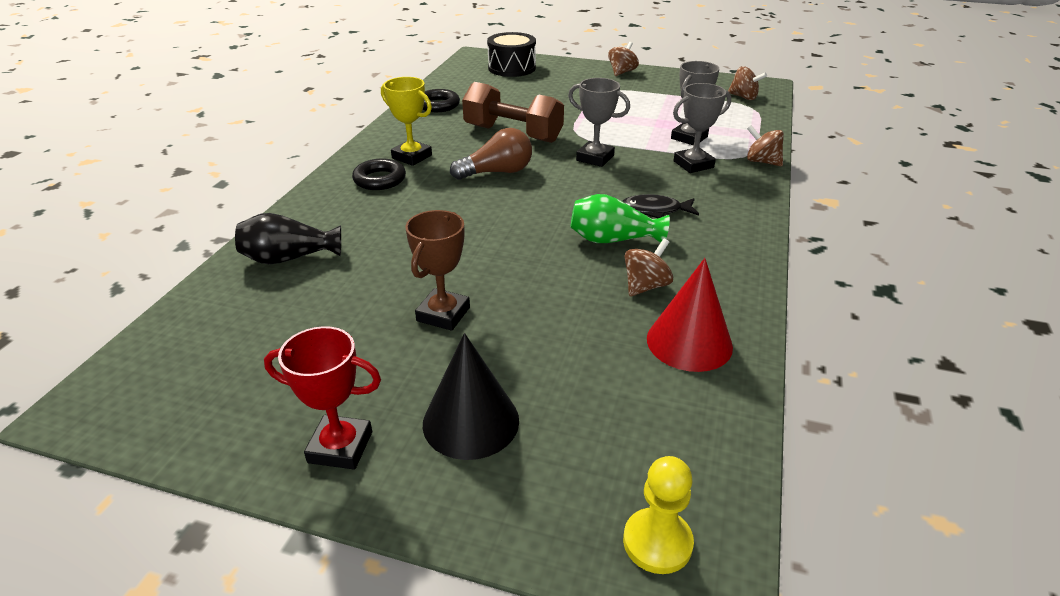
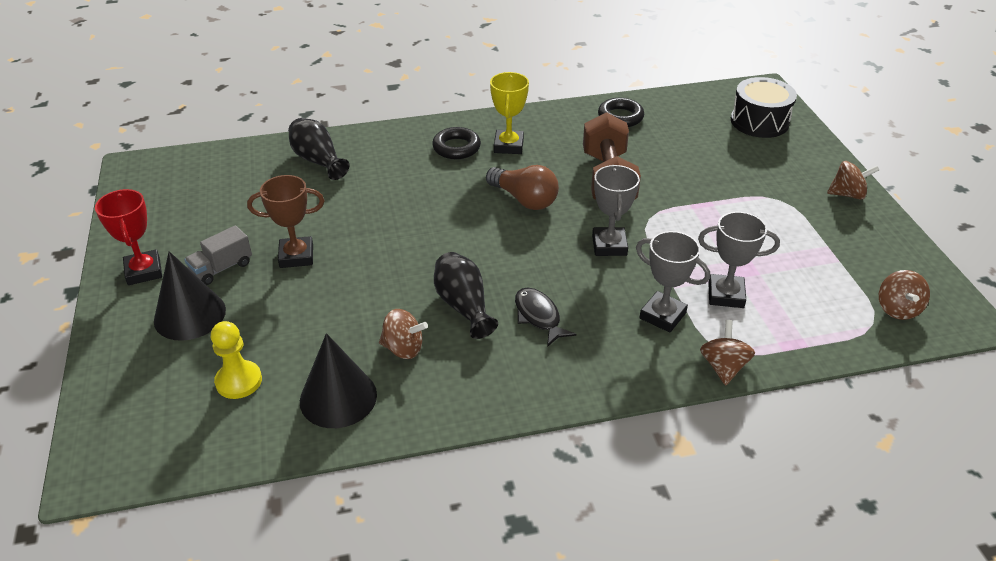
camera: 60 degrees right, 5 degrees up
(407, 375) = (221, 268): none -> grey truck
(612, 240) = (463, 306): green vase -> black vase
(657, 542) = (115, 439): yellow pawn -> yellow pawn (239, 381)
(689, 342) = (338, 397): red cone -> black cone

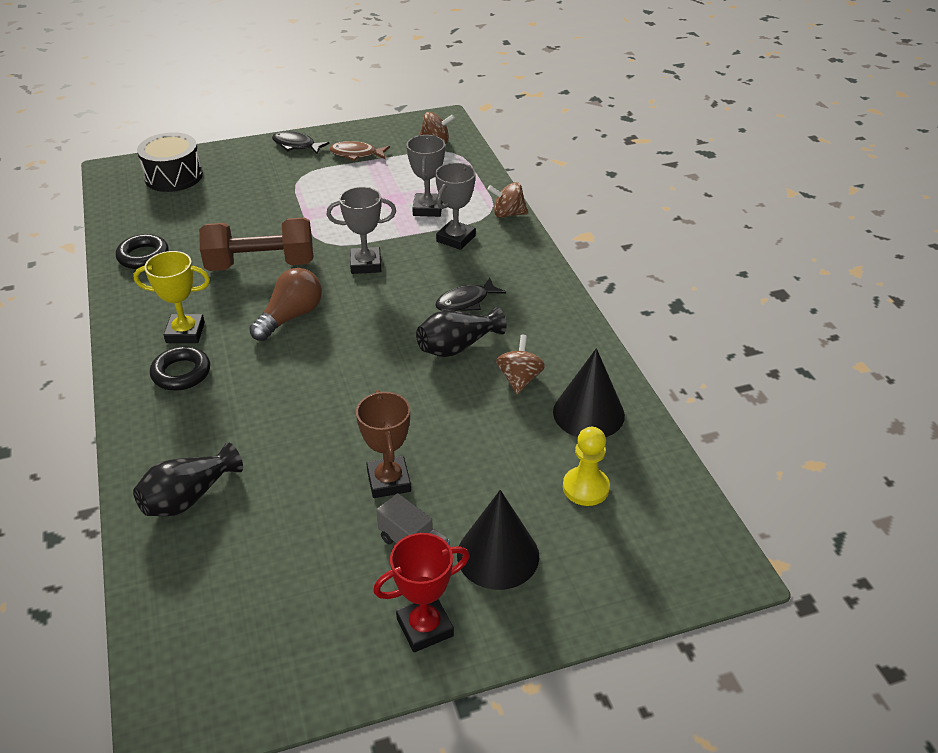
camera: 95 degrees left, 0 degrees up
(841, 239) = (356, 154): none -> brown fish
(847, 194) = (296, 145): brown spinning top -> black fish

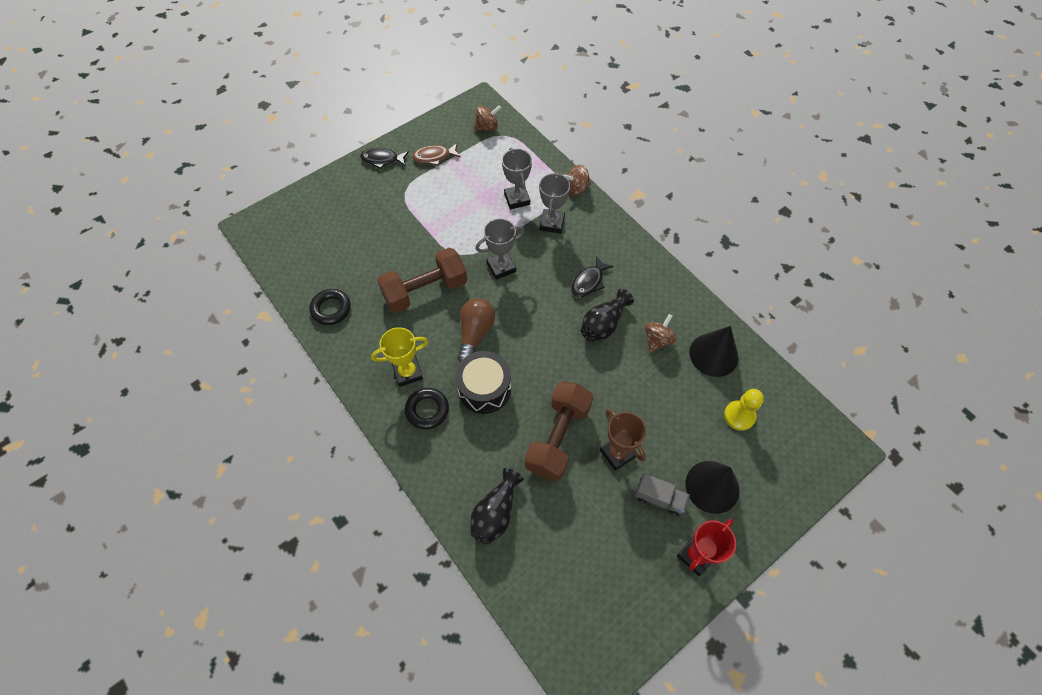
camera: 20 degrees left, 20 degrees up
(173, 176) = (304, 219): black drum -> black drum (484, 389)
(321, 443) = (558, 437): none -> brown dumbbell
(519, 379) = (657, 340): brown spinning top -> brown spinning top turned 45 degrees clockwise

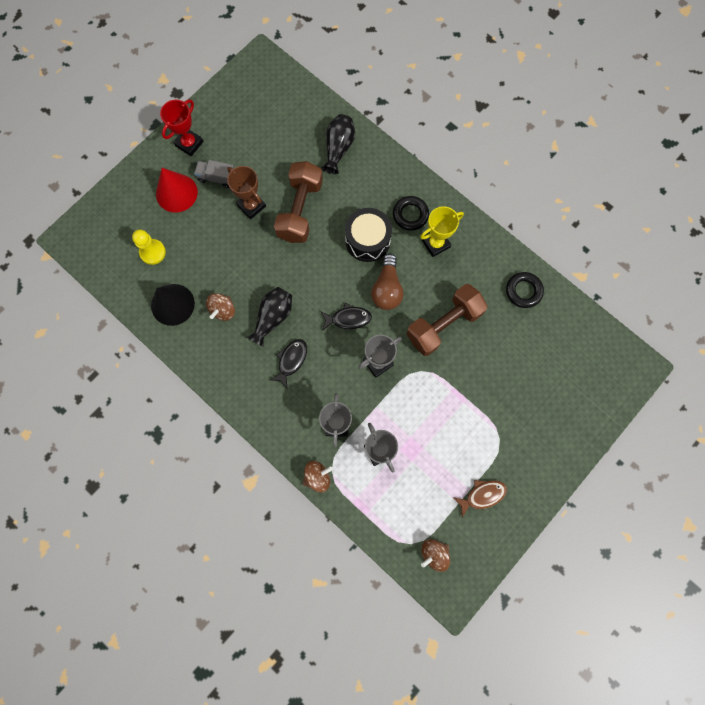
camera: 170 degrees right, 15 degrees up
(382, 159) = (538, 481): black fish -> black fish (348, 319)
(712, 486) = (176, 193): black cone -> red cone

